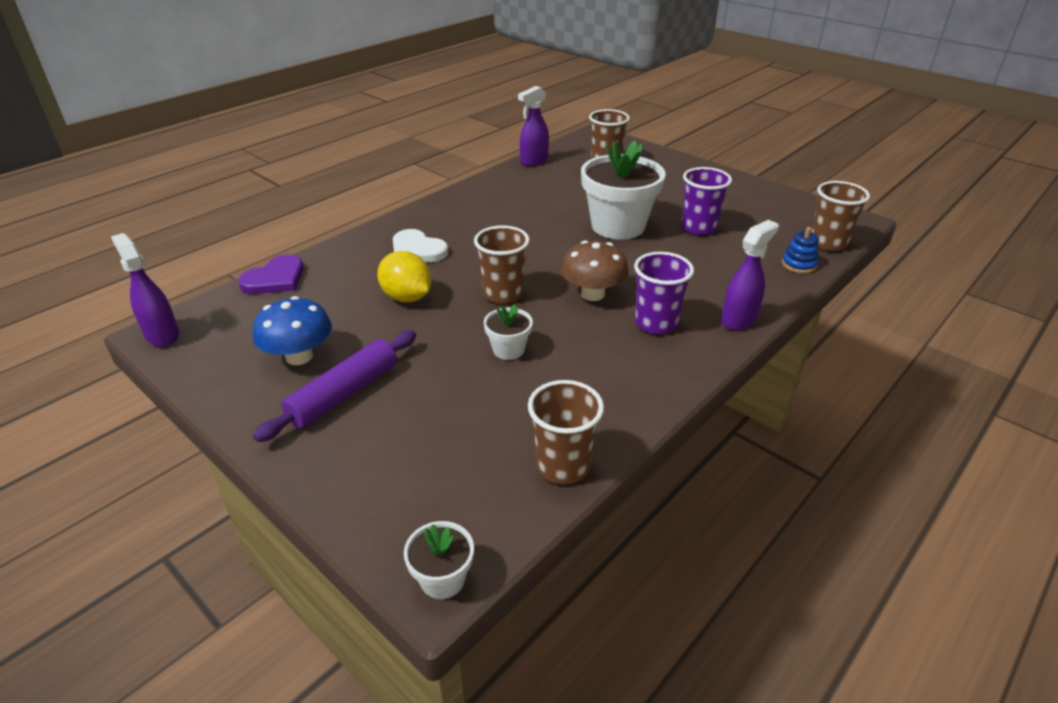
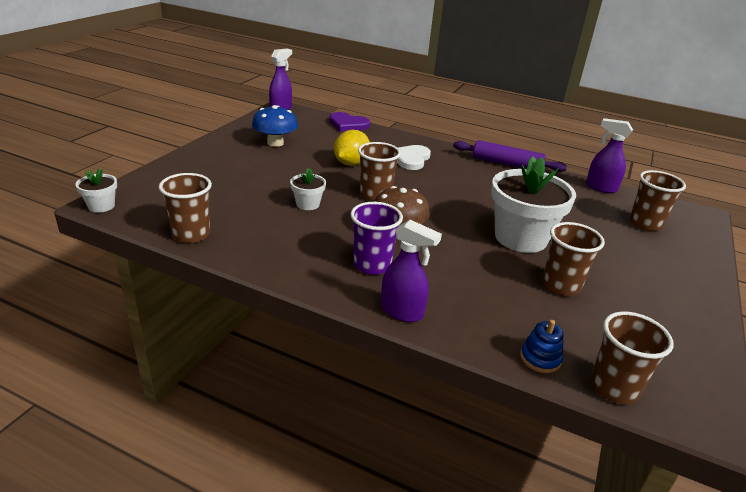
camera: 70 degrees right, 5 degrees down
(344, 394) = (245, 160): purple rolling pin -> purple rolling pin (506, 164)
(699, 228) = (561, 285): purple cup -> brown cup

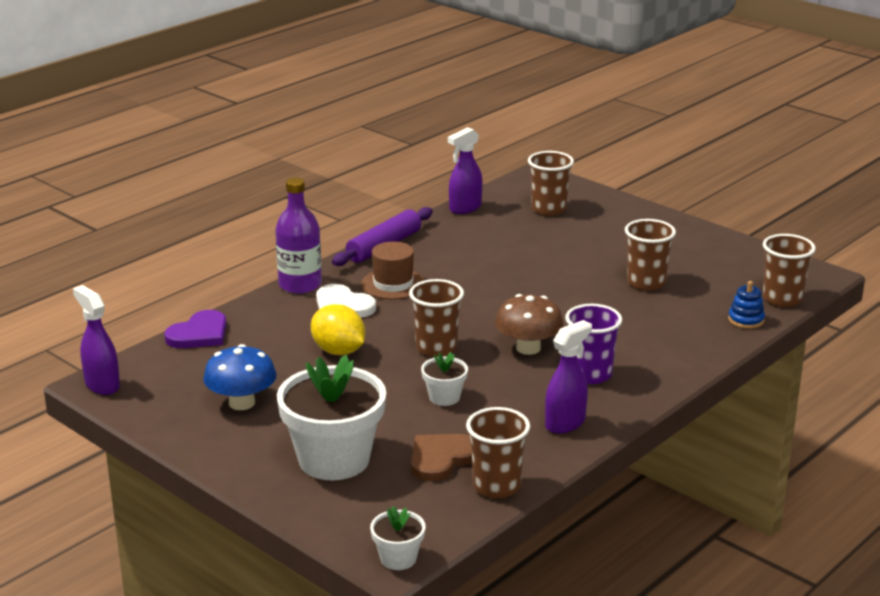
camera: 70 degrees left, 5 degrees down
(225, 210) = (441, 458): none -> brown heart
(402, 312) = (673, 371): purple spray bottle -> purple spray bottle (565, 423)
(428, 144) = (300, 285): none -> purple bottle
(455, 172) = (393, 284): none -> brown hat
(520, 238) = (558, 281): white flower pot -> white flower pot (334, 459)

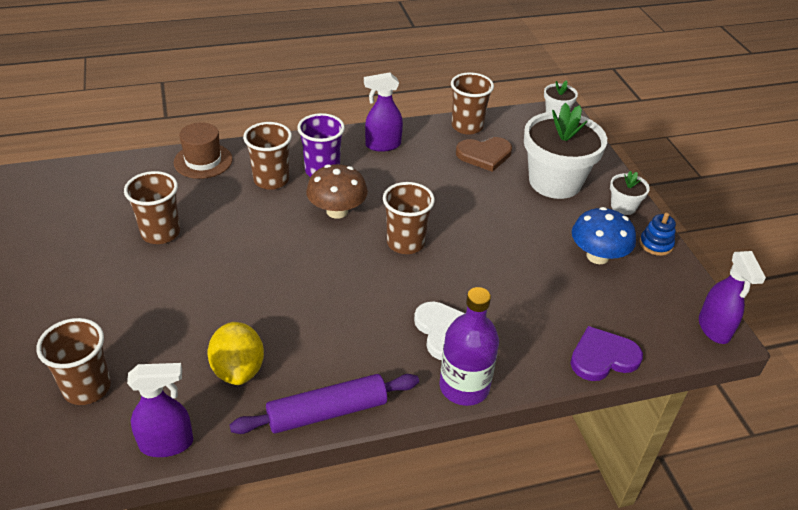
camera: 150 degrees left, 15 degrees up
(338, 351) = (487, 275): yellow lemon -> yellow lemon (238, 369)
(393, 284) = (372, 340): brown hat -> brown hat (203, 161)
(444, 397) = (441, 196): white flower pot -> white flower pot (623, 206)
(746, 320) = (153, 165): blue stacking toy -> blue stacking toy (656, 244)
(782, 299) = (95, 170): brown cup -> brown cup (271, 180)

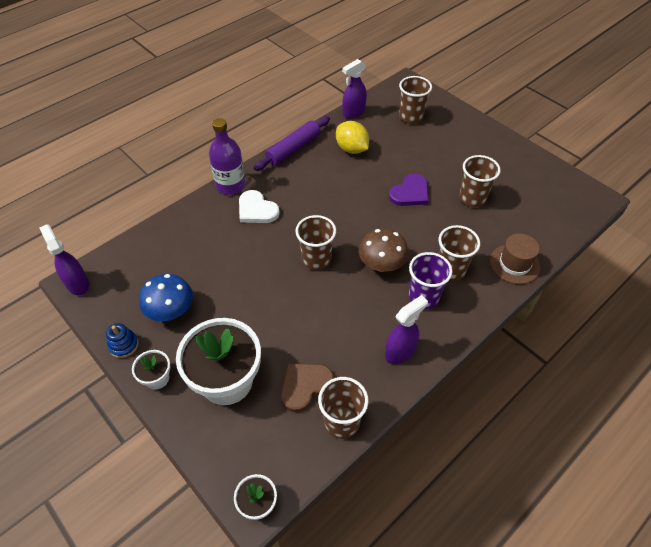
camera: 155 degrees right, 10 degrees up
(603, 357) = (154, 233): purple heart -> purple heart (410, 193)

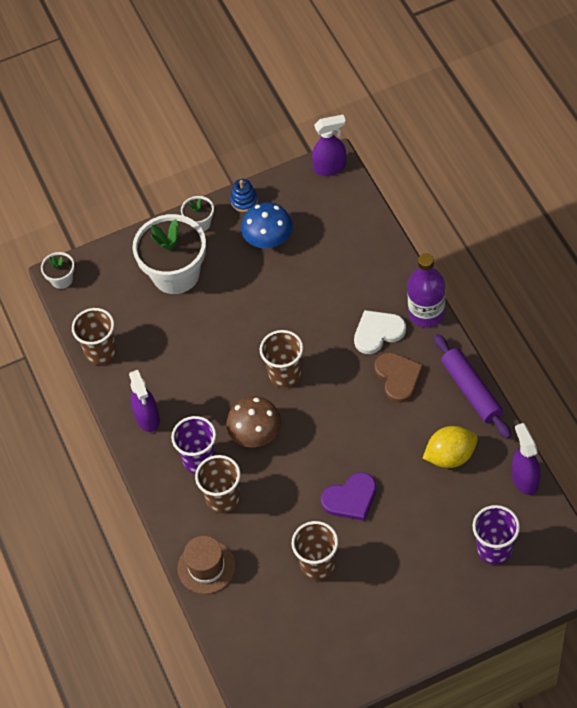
camera: 115 degrees right, 5 degrees up
(305, 386) = (146, 332): brown heart -> brown heart (398, 377)
(410, 193) = (351, 498): purple heart -> purple heart turned 90 degrees counterclockwise
(411, 117) = (494, 549): brown cup -> purple cup

